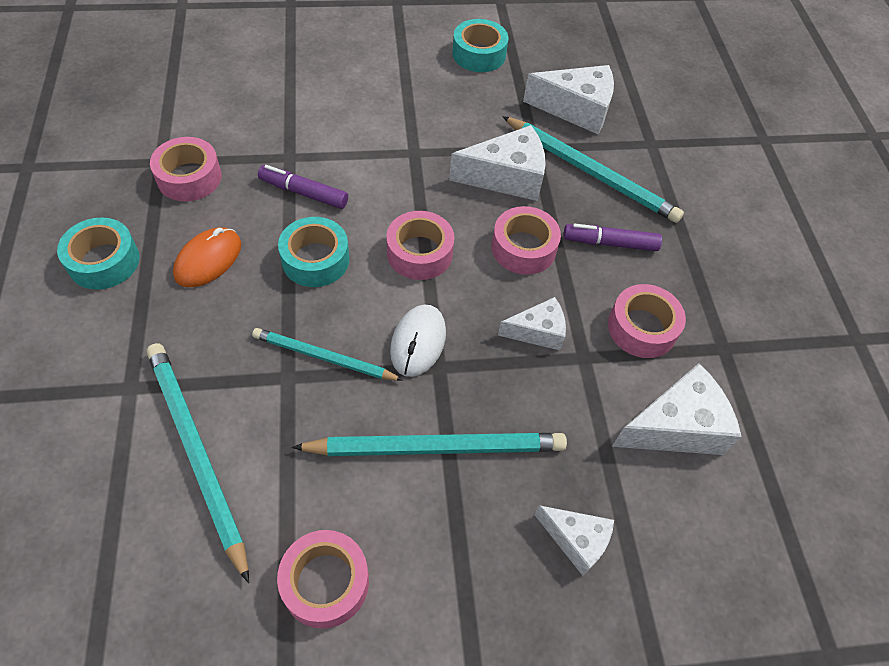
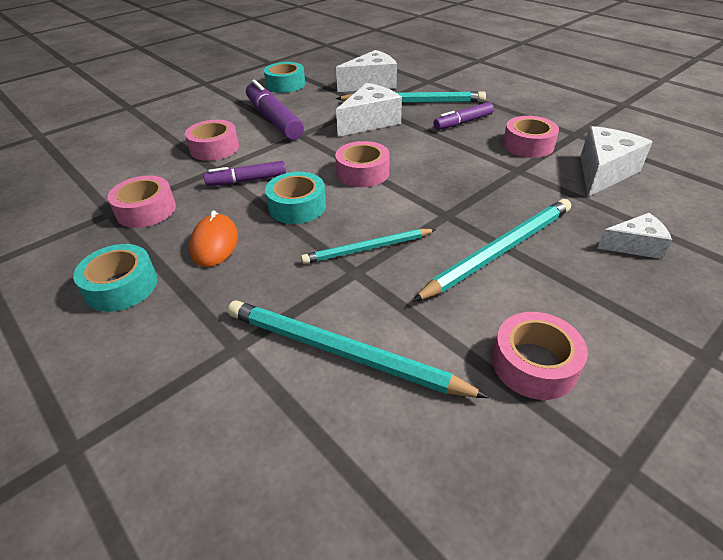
camera: 30 degrees left, 15 degrees down
(410, 111) = (274, 120): none -> purple marker
(418, 342) = (418, 210): white mouse -> none
(523, 248) = (420, 144): pink tape -> pink tape (214, 148)
(537, 332) = (479, 172): white cheese -> none

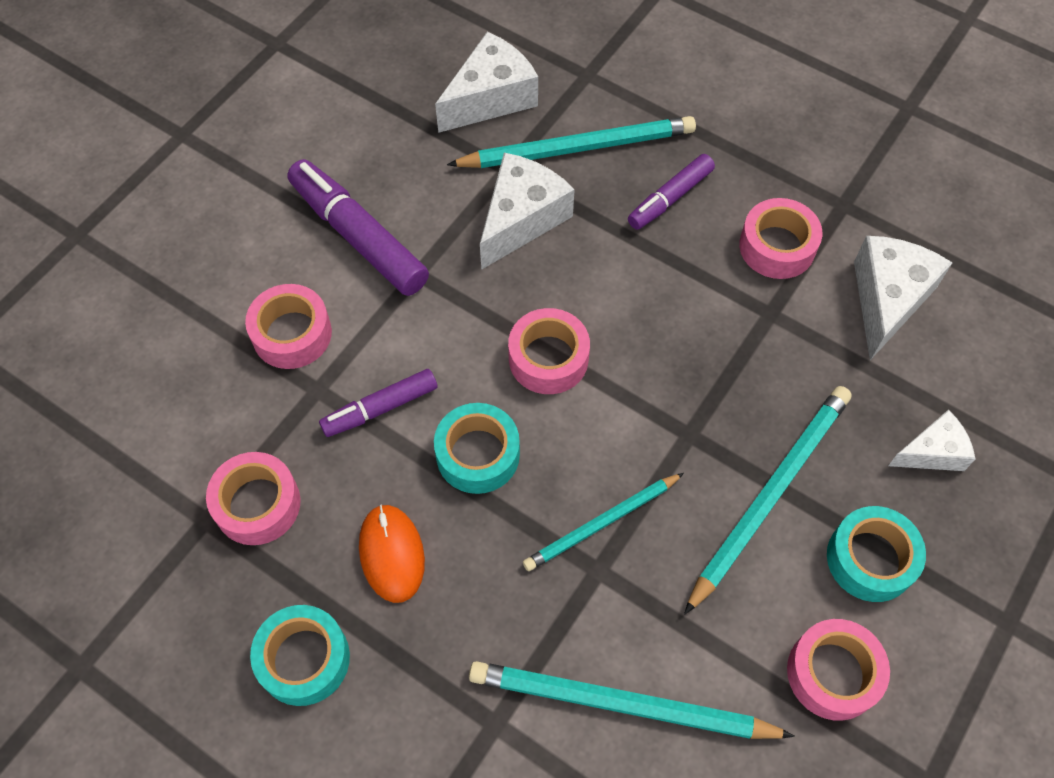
camera: 15 degrees left, 20 degrees up
(285, 84) = (337, 120): turquoise tape -> turquoise tape (870, 559)

